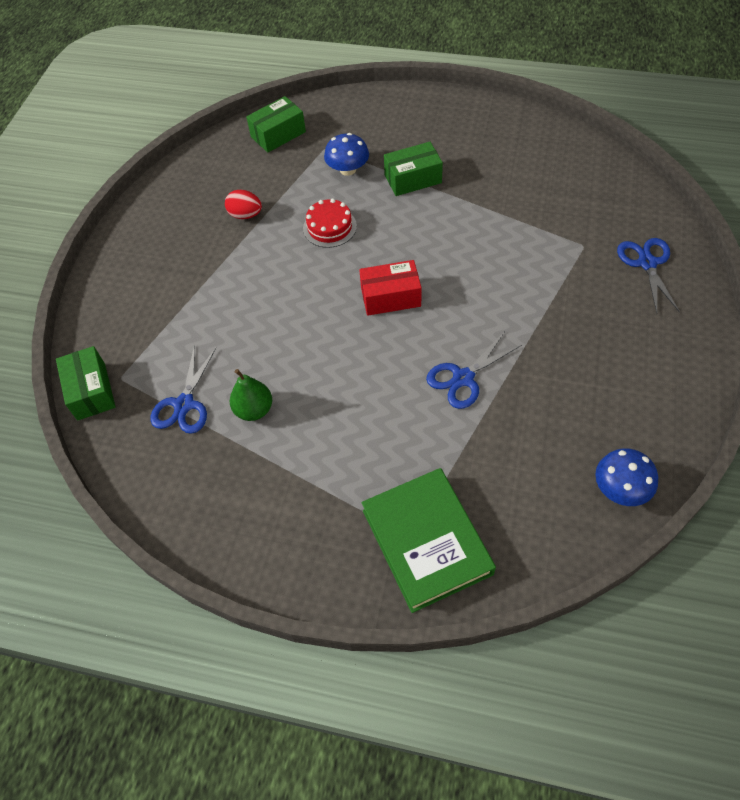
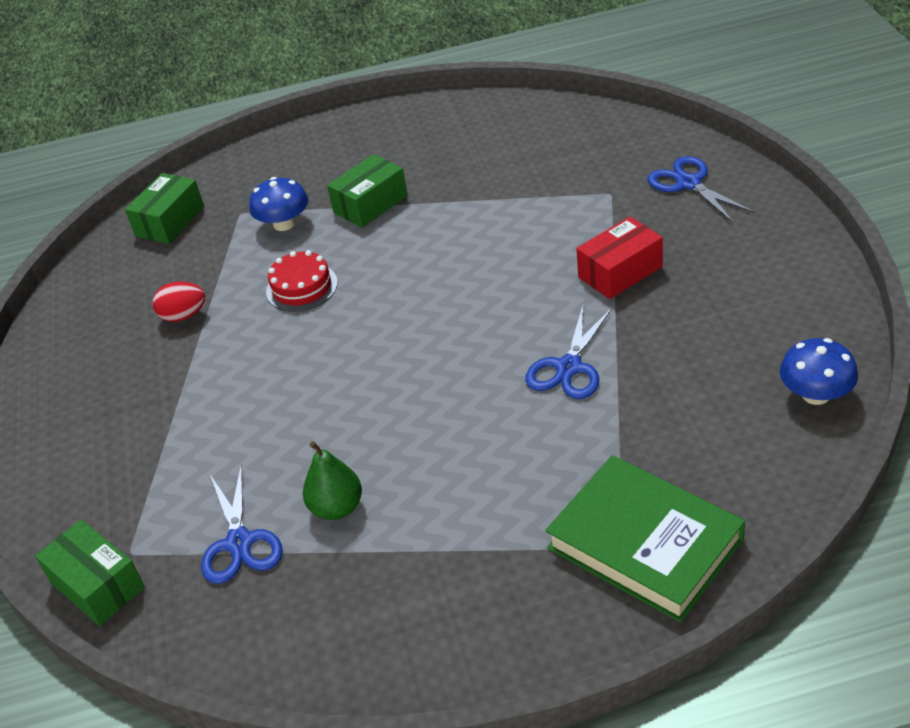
camera: 25 degrees left, 15 degrees down
(390, 297) = (426, 325): red box -> red box (620, 272)

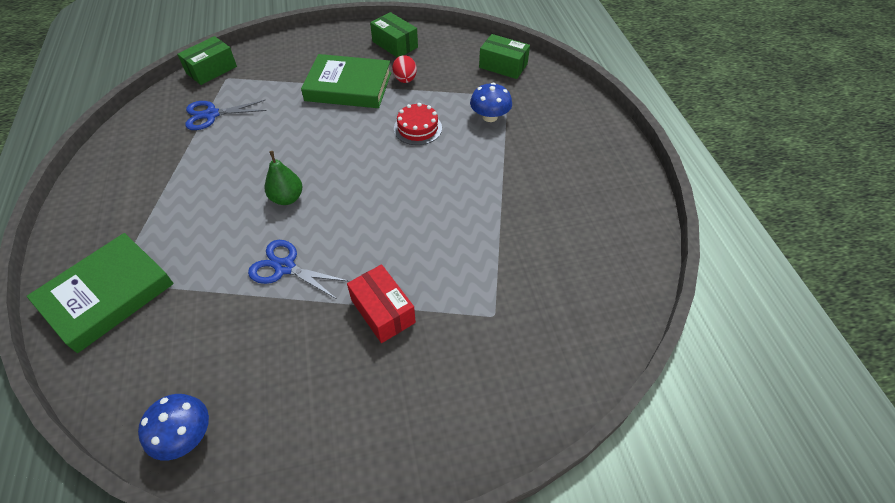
camera: 85 degrees right, 10 degrees up
(189, 377) = (348, 86): none -> green book
(337, 508) = (216, 150): green pear -> green pear (287, 198)
(370, 204) = (505, 160): green box -> green box (395, 44)
(688, 183) = (499, 383): blue scissors -> none

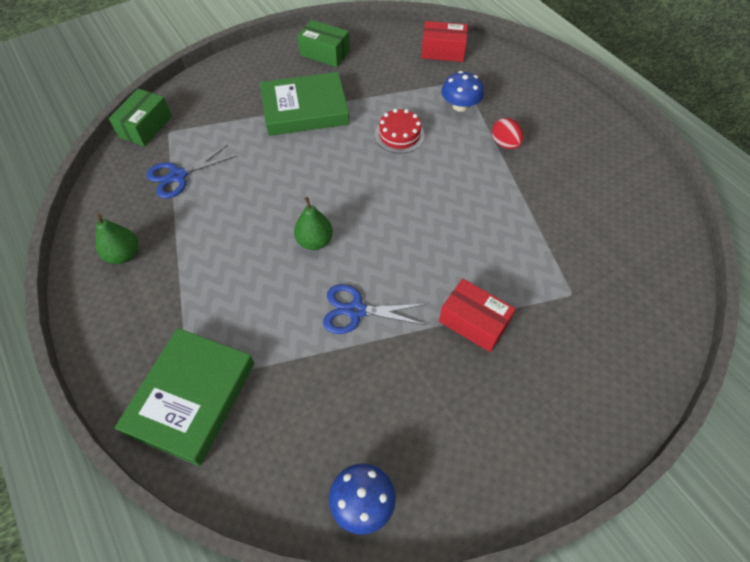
camera: 20 degrees left, 5 degrees up
(130, 165) = (124, 255): none -> green pear
(405, 80) = (357, 88): red egg -> red egg (505, 144)
(503, 66) = (443, 51): green box -> red box

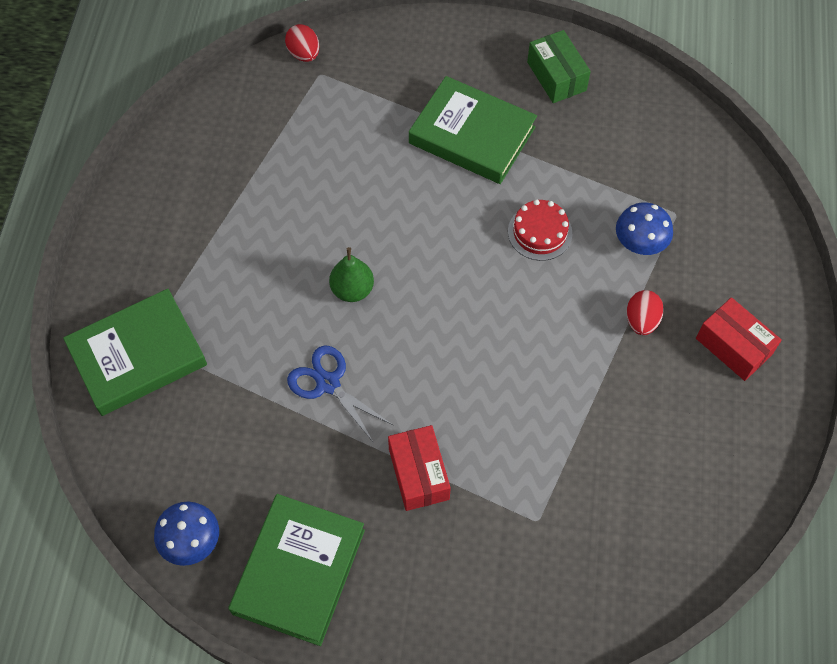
camera: 40 degrees right, 5 degrees up
(124, 255) = (184, 184): green pear -> none
(145, 127) = (304, 54): green box -> red egg
(178, 176) = (290, 132): blue scissors -> none
(443, 51) = (692, 159): red box -> red box (733, 346)
(463, 454) = (299, 571): none -> green book

